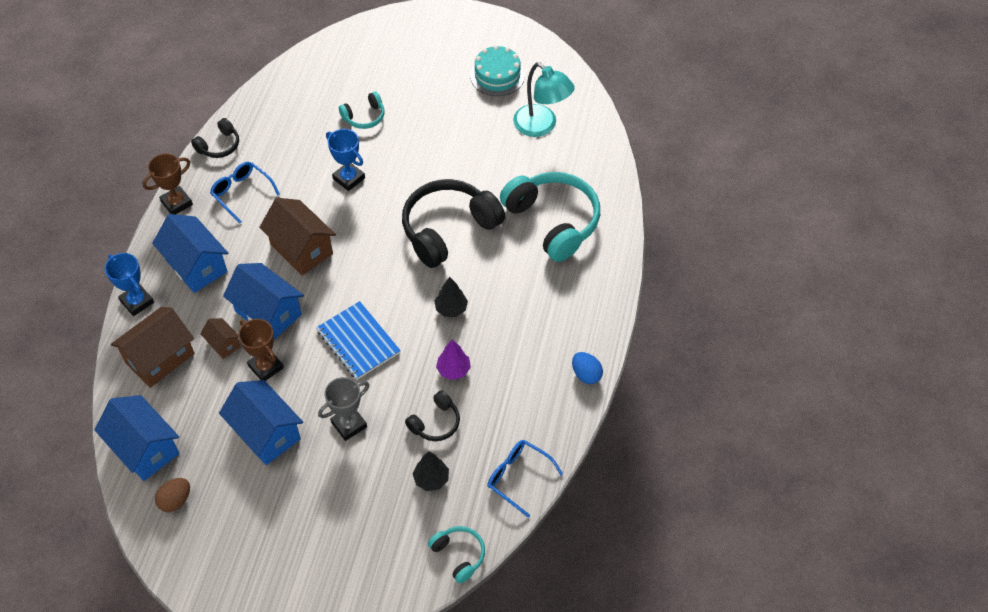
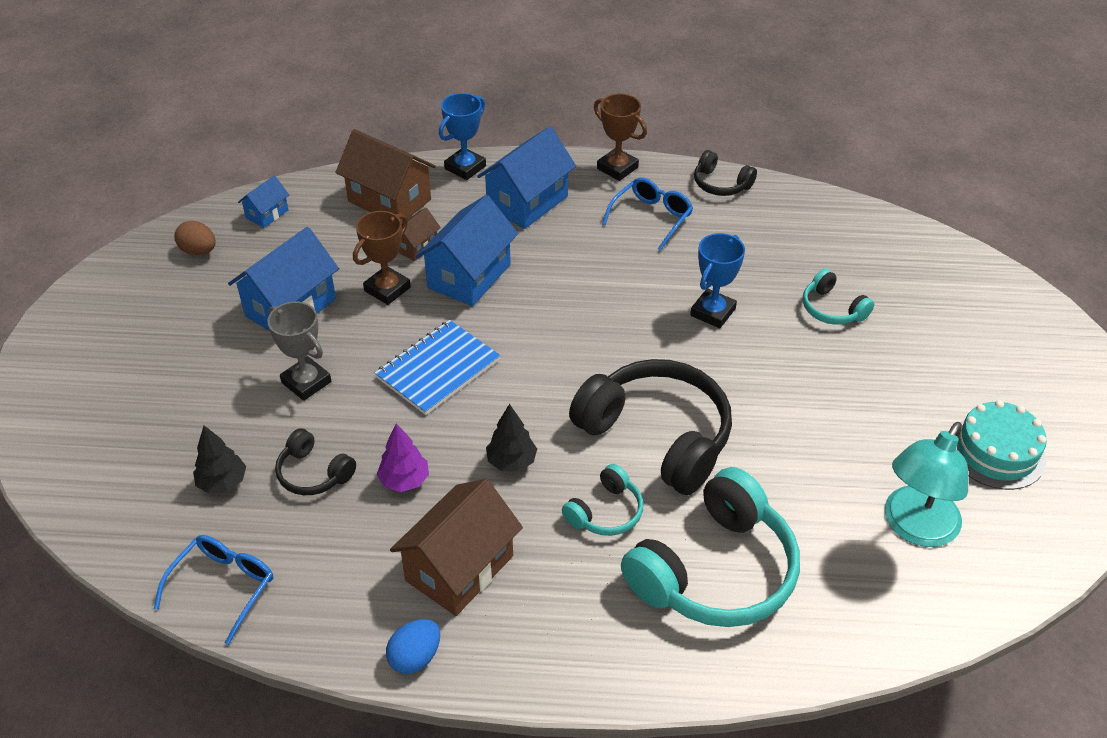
camera: 80 degrees right, 10 degrees down
(145, 448) = (267, 214): blue house -> blue house, size x0.51
(301, 249) = (578, 287): brown house -> brown house (459, 568)
(459, 555) = (101, 532): turquoise headphones -> turquoise headphones (605, 512)

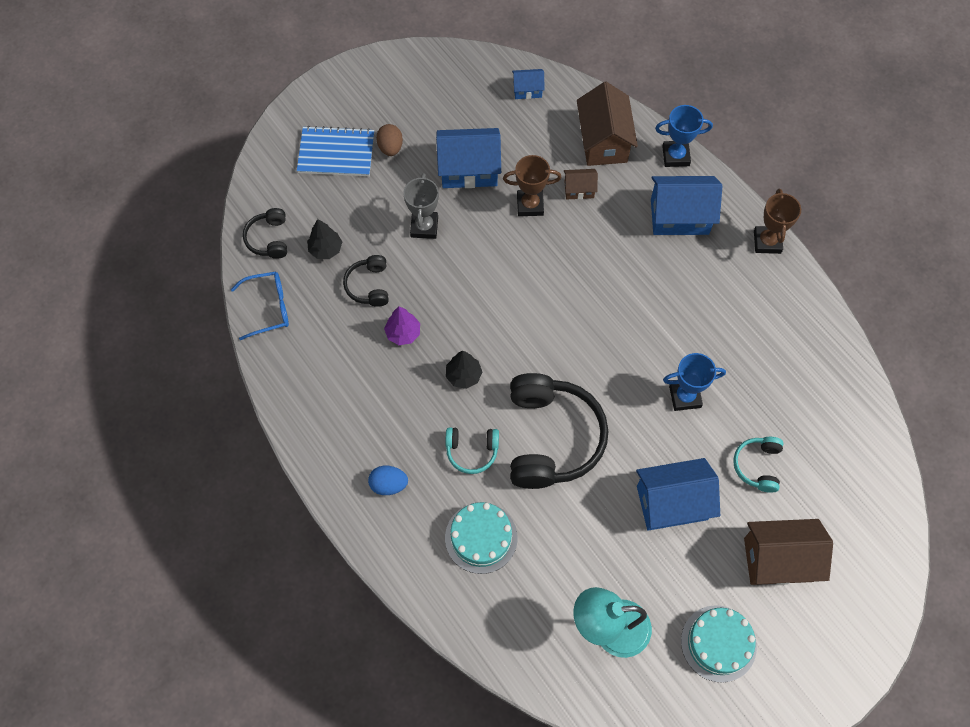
camera: 50 degrees right, 20 degrees up
(199, 251) = (465, 85): brown egg -> brown egg (390, 147)
(415, 657) = (303, 430): blue egg -> blue egg (389, 484)
(438, 369) = (495, 283): blue notebook -> blue notebook (336, 153)
(459, 568) = (372, 407): brown house -> brown house (778, 559)
(469, 276) = (582, 238): blue house -> blue house (672, 502)
(651, 217) = (739, 298): blue glasses -> none
(715, 571) = (481, 537): turquoise headphones -> turquoise cake
(721, 184) = (816, 315): black headphones -> black headphones (269, 239)

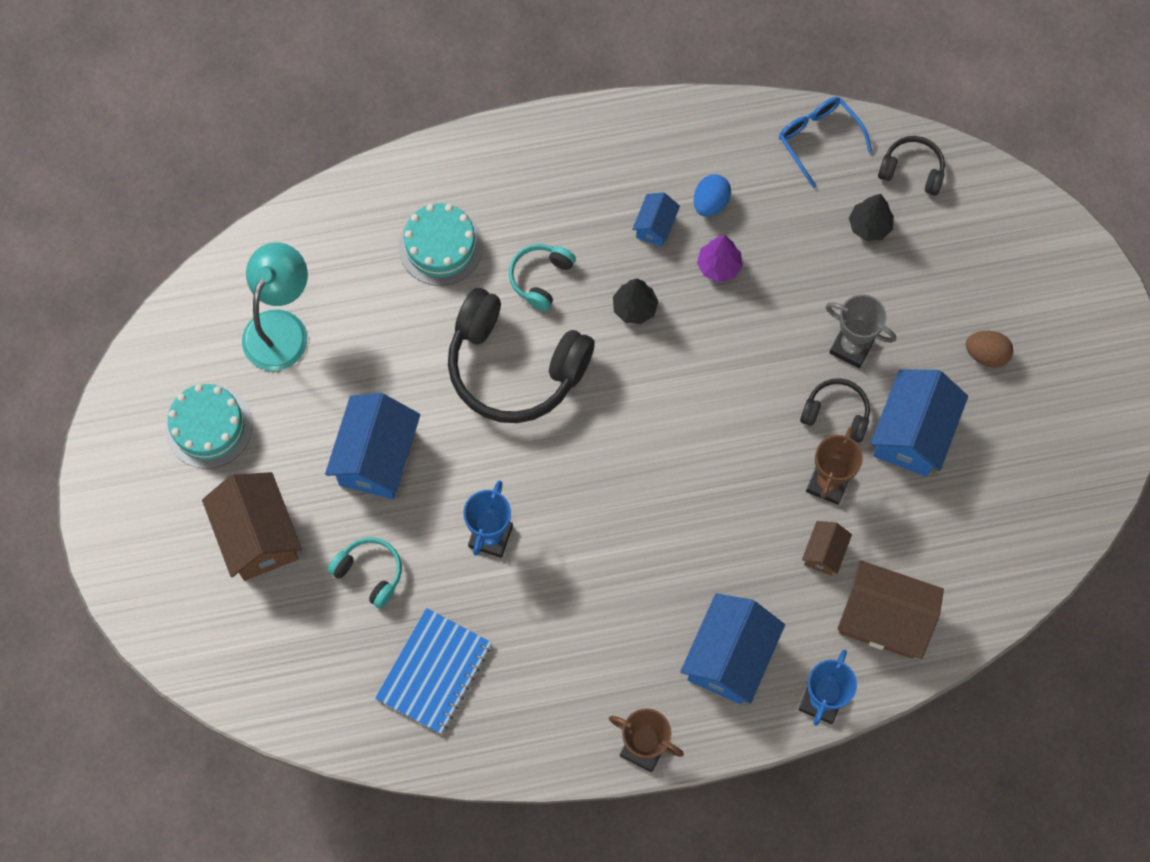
camera: 115 degrees right, 5 degrees up
(269, 308) = (818, 139): blue glasses -> blue glasses turned 135 degrees clockwise
(336, 153) = (1004, 288): blue notebook -> blue notebook (434, 671)
(369, 286) = (798, 254): black headphones -> black headphones (836, 414)
(389, 484) = (545, 180): blue egg -> blue egg (710, 203)
(527, 90) = (1006, 561): blue house -> blue house (655, 226)
(778, 559) = (258, 536): brown house -> brown house turned 45 degrees counterclockwise

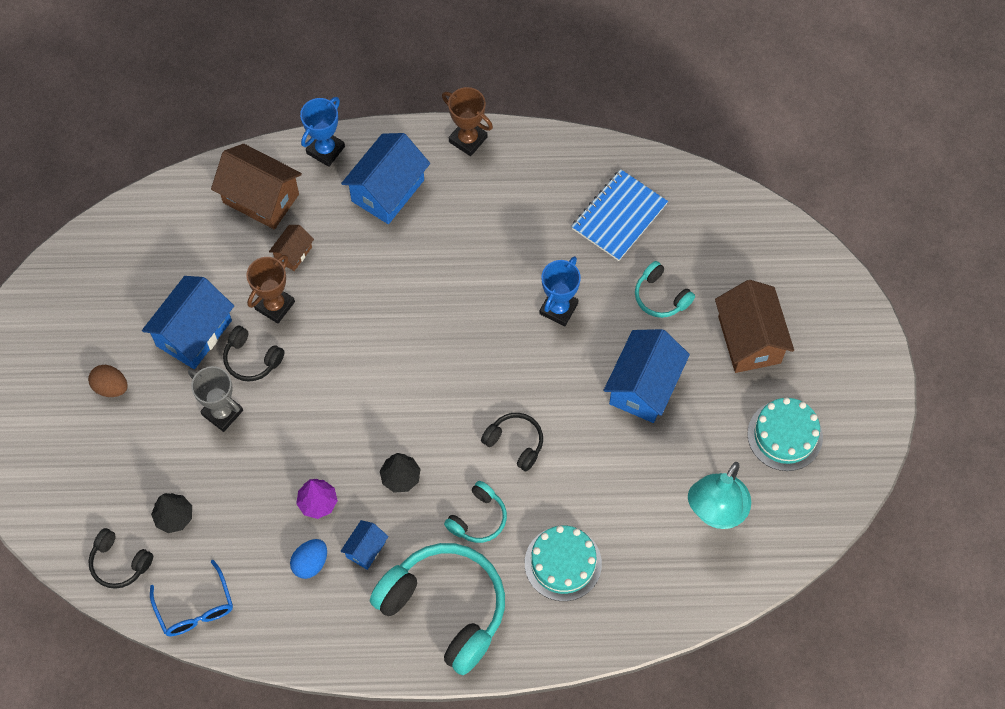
camera: 170 degrees left, 5 degrees down
(514, 367) = (515, 443): black headphones -> black headphones, size x0.48
(558, 180) = (445, 609): none -> turquoise headphones

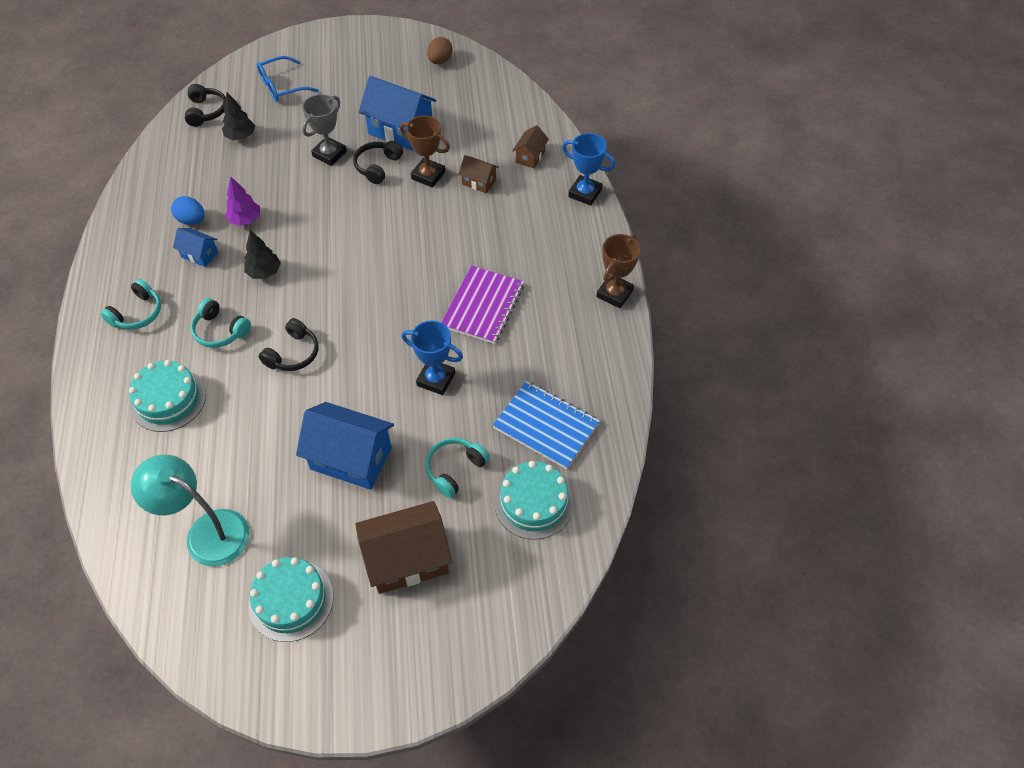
camera: 85 degrees right, 10 degrees down
(111, 387) = (352, 90): brown egg -> brown egg (440, 61)
(119, 563) = (206, 111): black headphones -> black headphones turned 150 degrees clockwise
(195, 608) = (163, 156): blue glasses -> blue glasses (281, 86)
(261, 198) = (530, 157): brown house -> brown house, size x0.51
(387, 190) = (550, 239): blue house -> none
(445, 609) = (137, 313): turquoise headphones -> turquoise headphones, size x0.48
(471, 260) = (483, 306): none -> purple notebook
(698, 234) = (533, 502): none -> turquoise cake

